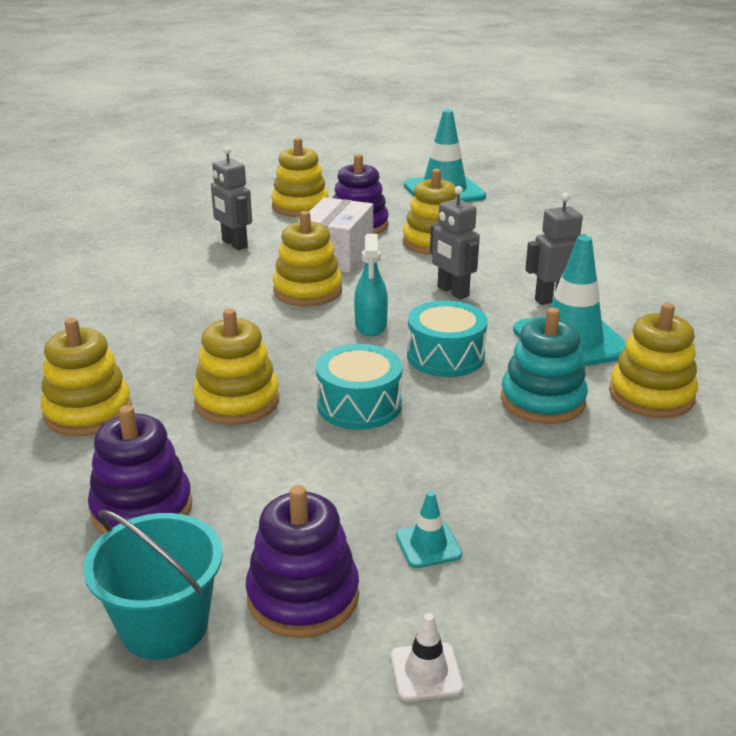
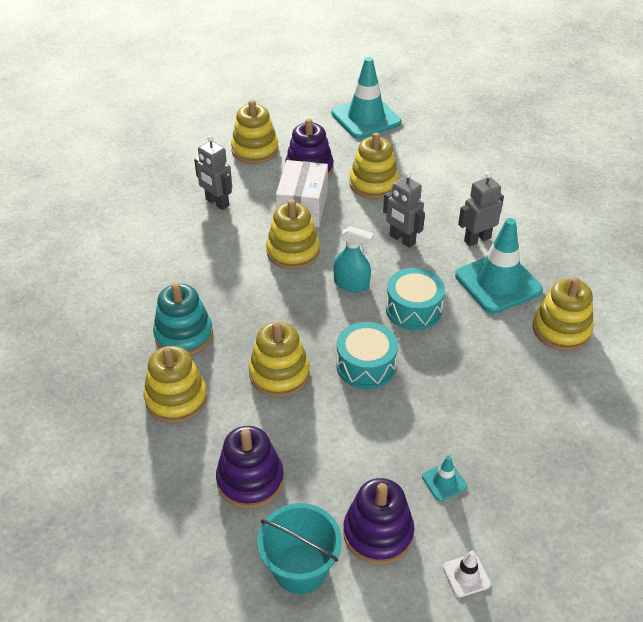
camera: 10 degrees left, 15 degrees up
(371, 325) = (351, 284): turquoise spray bottle -> turquoise spray bottle turned 60 degrees counterclockwise
(542, 401) = (490, 344): turquoise stacking toy -> turquoise stacking toy (184, 335)

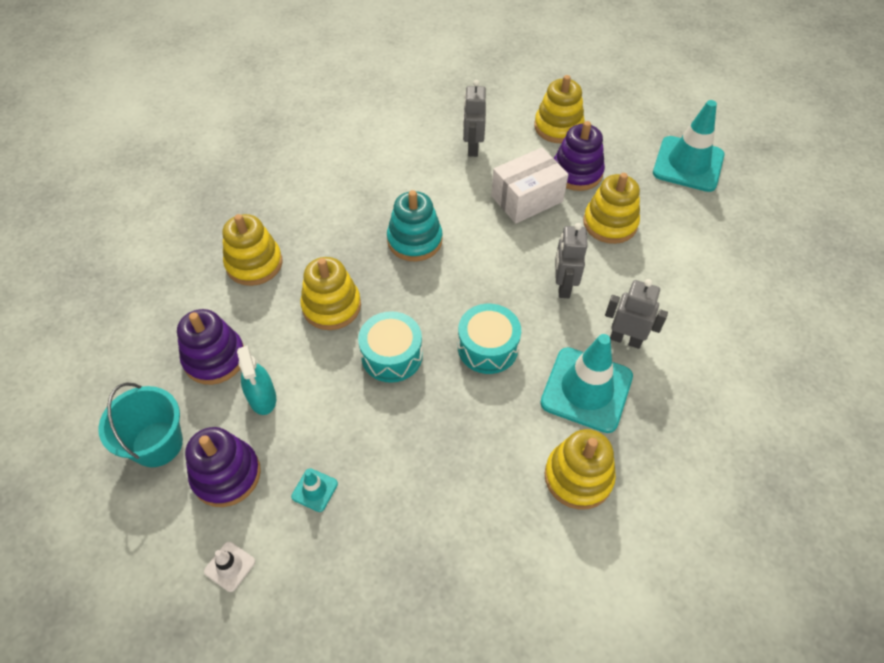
camera: 50 degrees right, 10 degrees up
(184, 335) = (318, 225): turquoise stacking toy -> turquoise stacking toy (414, 240)
(293, 251) = (469, 227): yellow stacking toy -> none
(351, 284) = (473, 287): turquoise spray bottle -> turquoise spray bottle (262, 397)

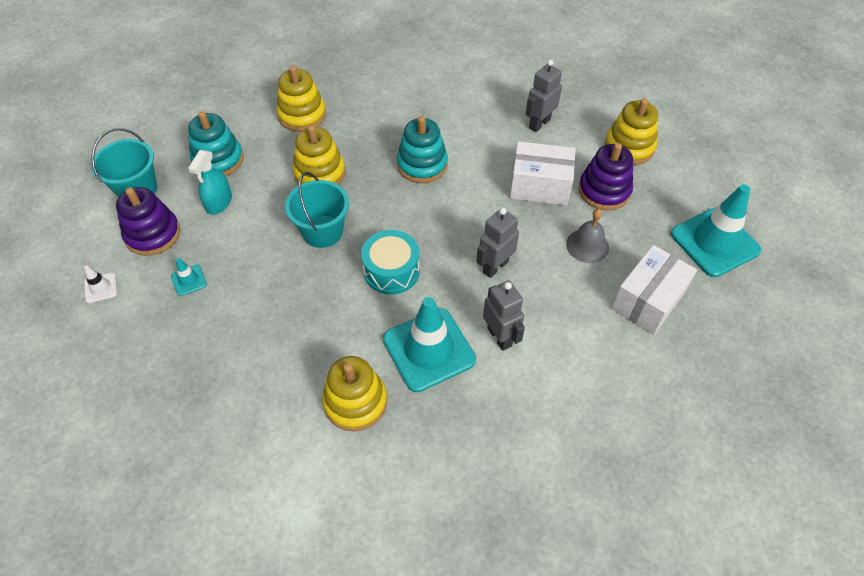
camera: 40 degrees right, 0 degrees up
(214, 358) = (218, 160): purple stacking toy -> turquoise stacking toy
(392, 355) = (322, 231): turquoise drum -> turquoise bucket
(610, 223) = (587, 245): yellow stacking toy -> grey bell
(692, 237) = (647, 300): none -> white box

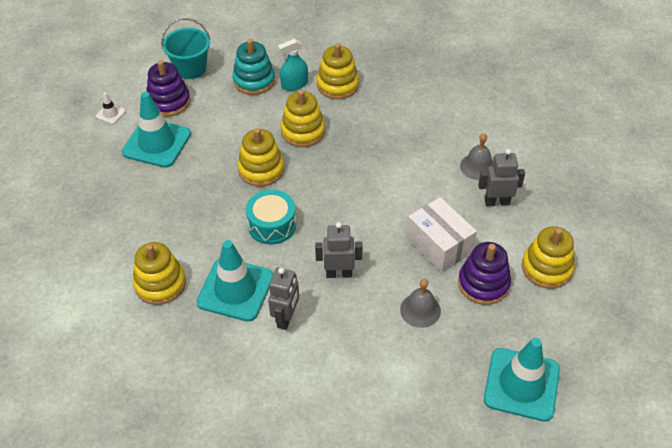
camera: 45 degrees right, 5 degrees down
(189, 280) = (157, 143): turquoise traffic cone -> turquoise traffic cone, size x2.32
(219, 203) = (224, 108): turquoise spray bottle -> turquoise spray bottle (294, 84)
(322, 231) = (261, 169): turquoise bucket -> yellow stacking toy
(422, 165) = (375, 172): turquoise stacking toy -> none
(493, 106) = (477, 166): none -> grey bell
(647, 300) = (414, 379): white box -> none

